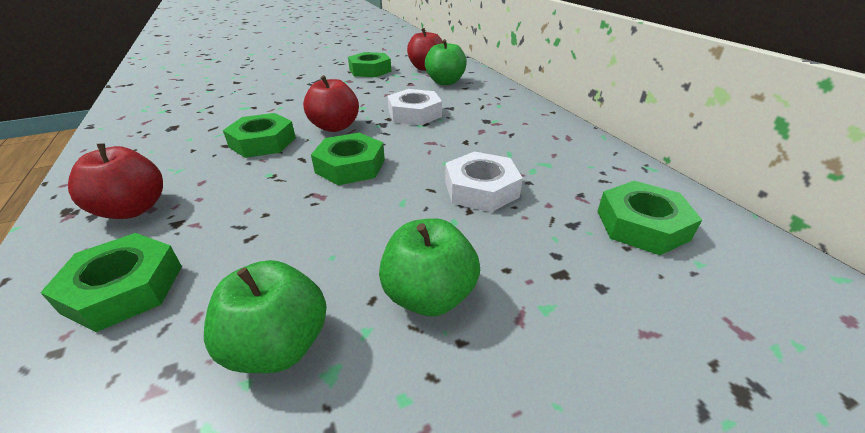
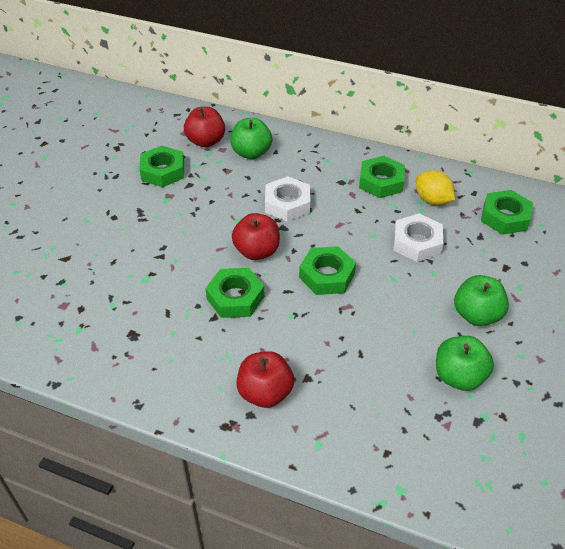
camera: 45 degrees left, 10 degrees up
(124, 288) = (358, 417): green nut -> green nut (381, 182)
(560, 168) = (432, 200): none -> yellow lemon

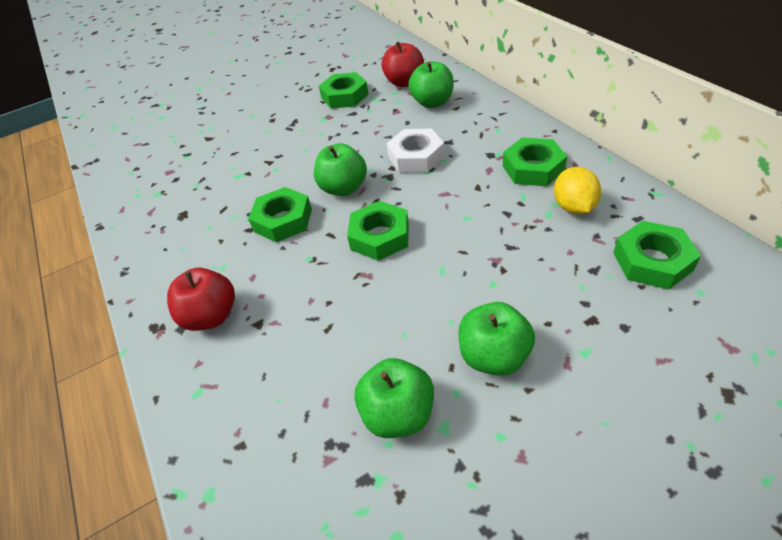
camera: 45 degrees right, 0 degrees up
(257, 251) = (344, 188): red apple -> green apple
(417, 242) = (507, 244): white nut -> none

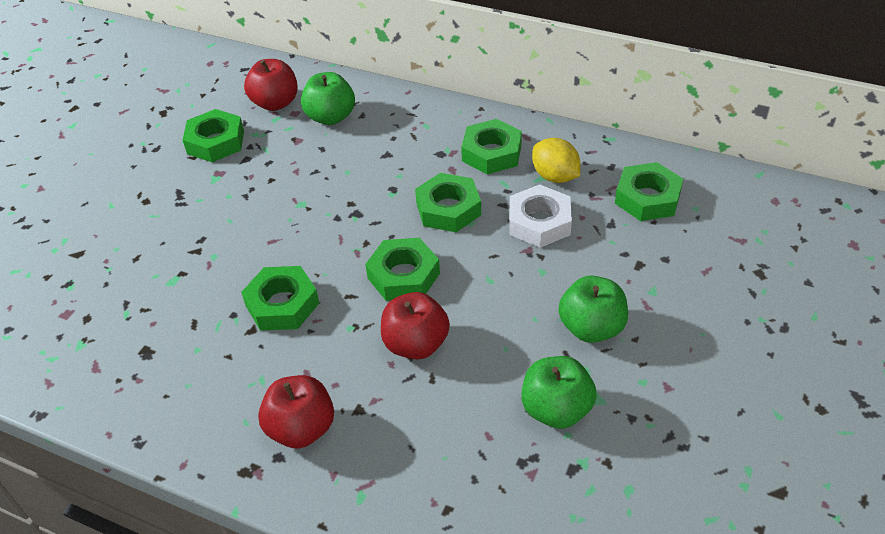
camera: 40 degrees left, 0 degrees up
(340, 294) = (416, 344): none -> red apple
(344, 188) = (318, 244): green apple -> none
(416, 157) = (366, 182): white nut -> white nut (539, 222)
(459, 199) = (448, 209): none -> green nut

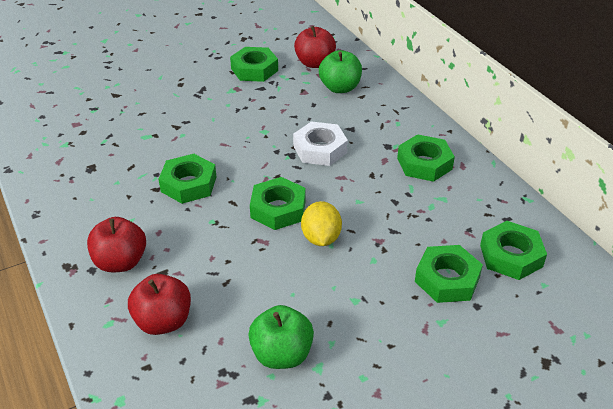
camera: 35 degrees right, 5 degrees down
(416, 344) = (239, 255): red apple -> red apple (163, 321)
(448, 209) = (353, 184): green nut -> green nut (447, 279)
(539, 222) = (407, 227): white nut -> white nut (320, 149)
(555, 176) = (454, 203): yellow lemon -> yellow lemon (321, 238)
(591, 328) = (366, 318): green apple -> none

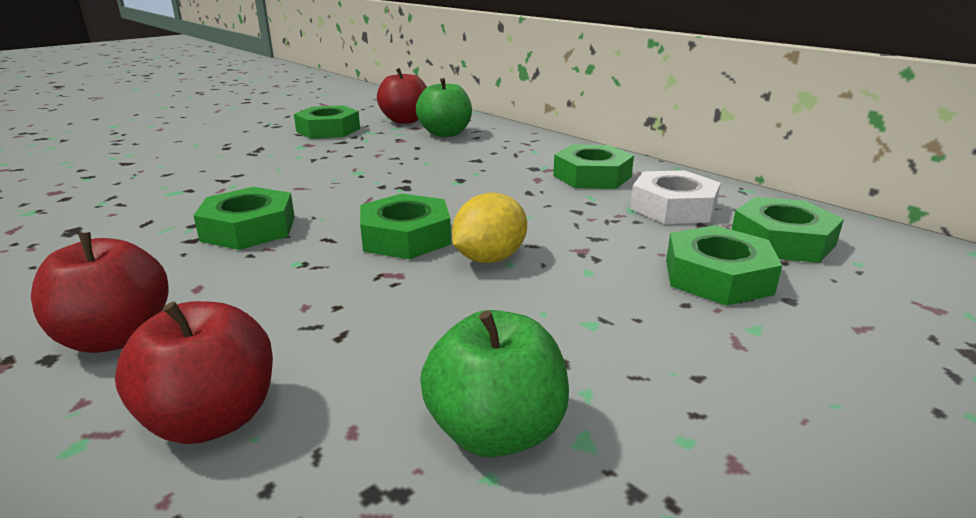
camera: 15 degrees left, 15 degrees down
(320, 149) = (443, 178): white nut -> white nut (673, 207)
(321, 238) = (489, 258): yellow lemon -> yellow lemon turned 60 degrees clockwise

